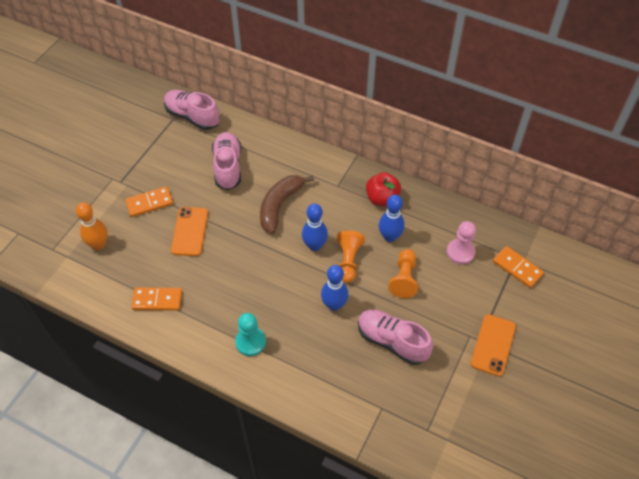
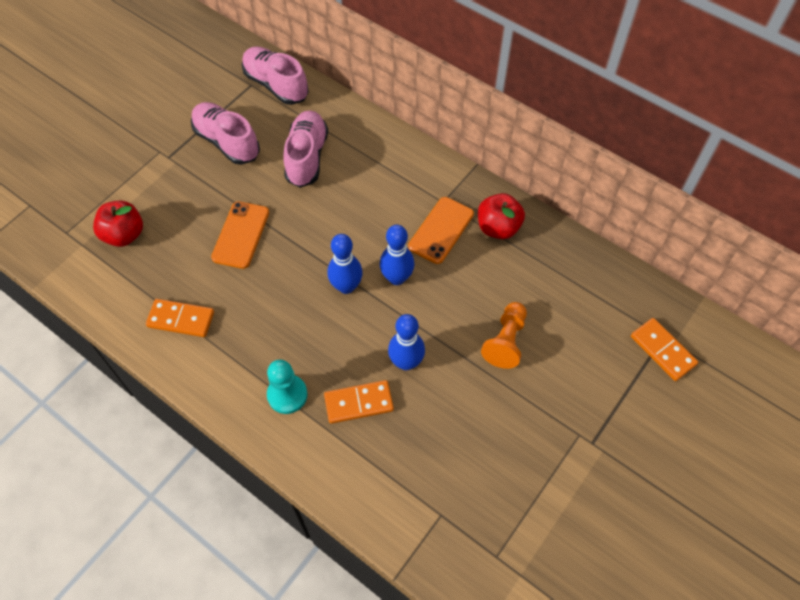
camera: 10 degrees right, 5 degrees up
(99, 244) = (124, 235): orange bowling pin -> red apple
(149, 203) = (198, 190): orange domino -> orange domino (359, 403)
(280, 206) = (362, 218): brown banana -> none
(348, 261) = (437, 305): orange pawn -> none
(389, 237) = (498, 281): blue bowling pin -> blue bowling pin (346, 286)
(392, 341) = (473, 425): pink shoe -> pink shoe (227, 142)
(460, 252) = (589, 316): pink pawn -> none
(493, 345) = (609, 452): orange phone -> orange phone (441, 230)

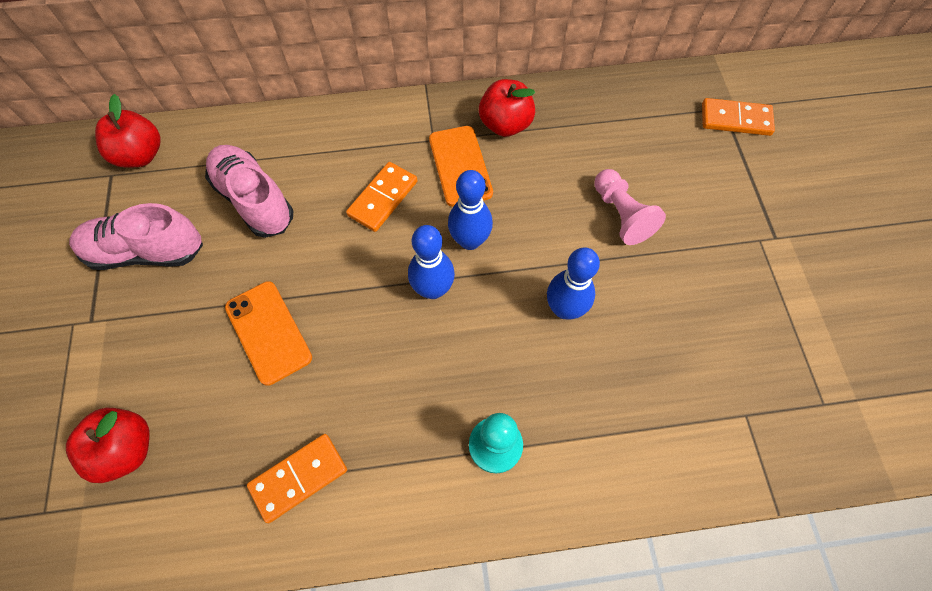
camera: 45 degrees left, 5 degrees up
(276, 85) = (141, 155): pink shoe -> red apple
(359, 403) = (568, 386): orange domino -> orange domino (383, 198)
(505, 341) = (621, 215): orange pawn -> pink pawn

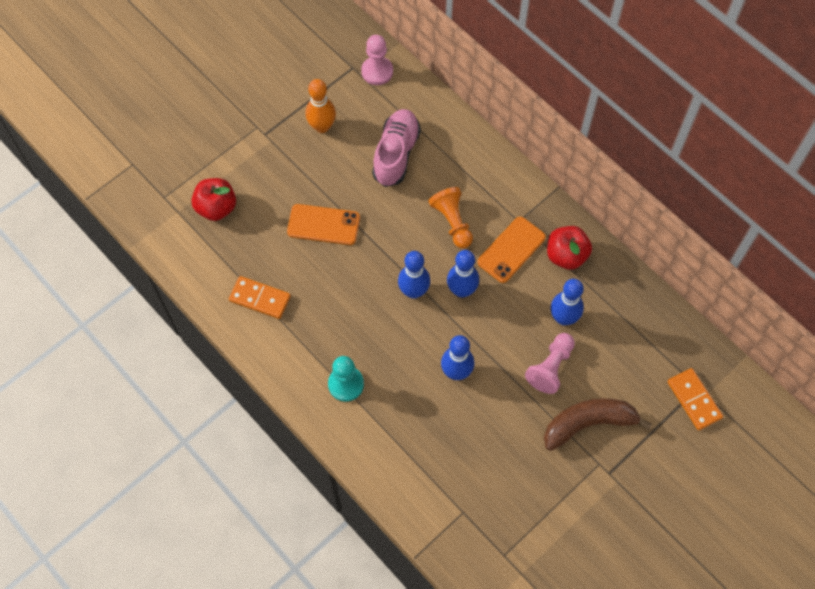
camera: 55 degrees right, 0 degrees up
(141, 155) = (377, 71): red apple -> pink pawn
(146, 252) = (322, 126): pink shoe -> orange bowling pin
(268, 332) = (323, 225): orange phone -> orange phone turned 75 degrees clockwise
(383, 198) = (452, 222): orange domino -> orange pawn
(572, 169) = (563, 318): none -> blue bowling pin
(708, 221) = (588, 424): none -> brown banana

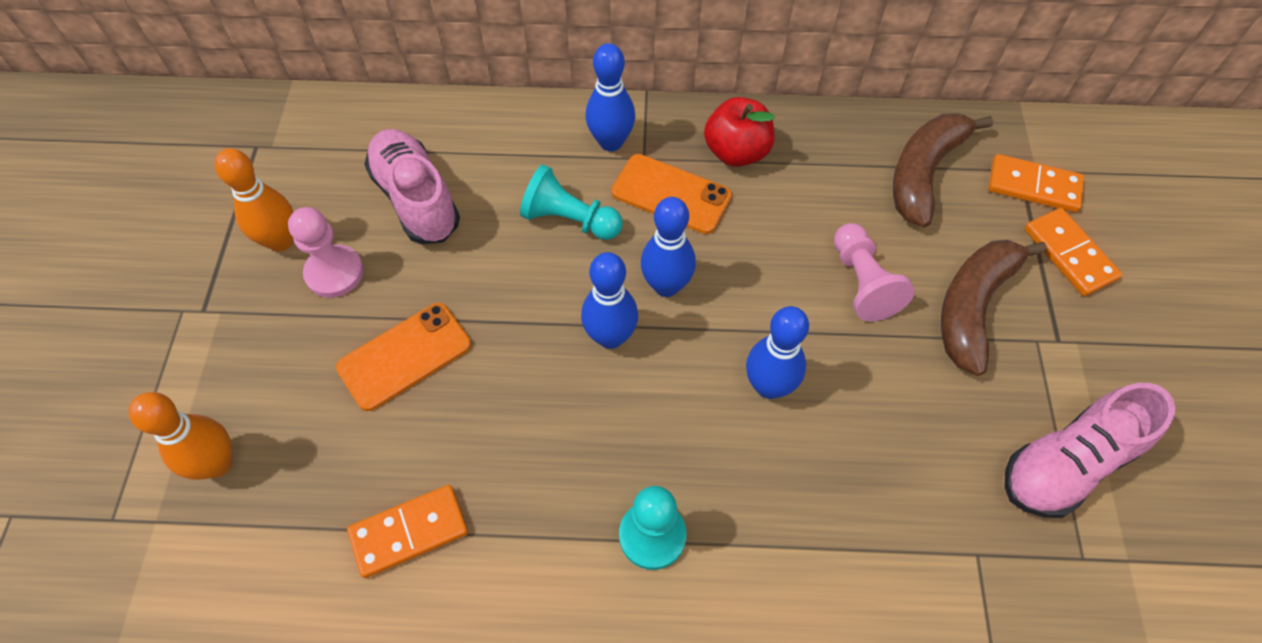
camera: 45 degrees left, 5 degrees down
(216, 208) = (217, 464): red apple -> orange bowling pin
(377, 71) = (294, 128): pink pawn -> pink pawn (334, 273)
(452, 222) = (570, 219): orange pawn -> turquoise pawn
(511, 250) = (671, 194): orange phone -> orange phone turned 60 degrees counterclockwise
(544, 519) = (1067, 464): none -> pink shoe
(563, 318) = (811, 218): blue bowling pin -> blue bowling pin (611, 142)
(646, 345) = (924, 173): none -> brown banana
(667, 444) = (1069, 254): none -> orange domino

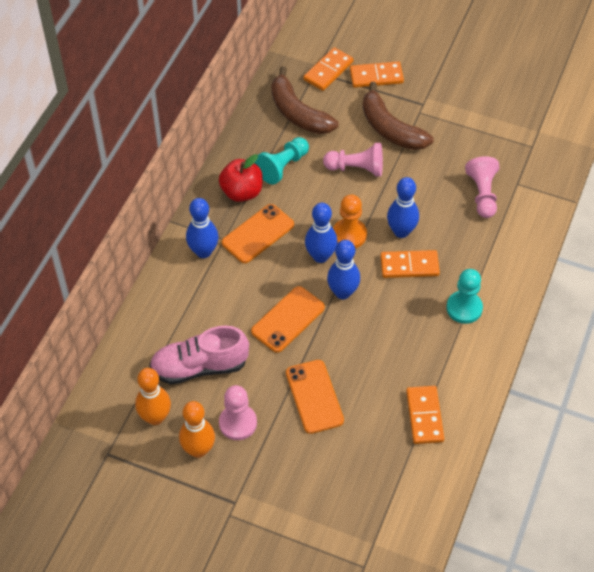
camera: 70 degrees left, 5 degrees down
(217, 464) = (348, 506): orange bowling pin -> orange bowling pin (155, 417)
(533, 279) = (288, 319): none -> orange phone
(570, 219) = (253, 289): turquoise pawn -> turquoise pawn (282, 167)
(704, 419) = (409, 266): none -> orange domino
(726, 312) = (349, 235): none -> orange pawn
(918, 497) = (482, 194): none -> pink pawn
(1067, 464) = (487, 131): pink shoe -> none

